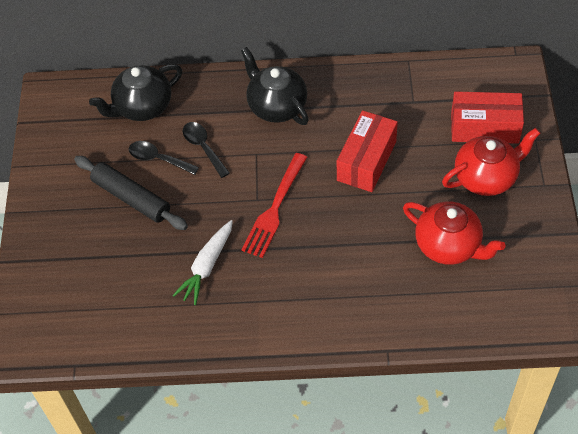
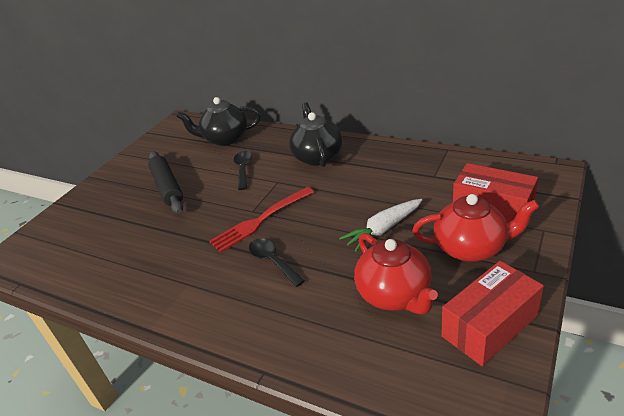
camera: 30 degrees right, 20 degrees down
(158, 159) = (207, 169): black spoon -> black spoon (272, 261)
(207, 266) = (175, 245): white carrot -> white carrot (383, 229)
(366, 161) = (362, 207): red box -> red box (489, 326)

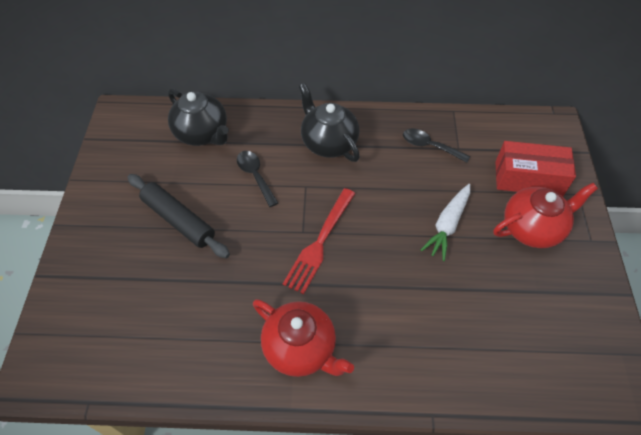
camera: 30 degrees left, 20 degrees up
(225, 139) = (202, 133): black teapot -> black teapot turned 105 degrees counterclockwise
(272, 261) = (365, 290): black spoon -> black spoon (429, 146)
(395, 295) = (497, 297): red teapot -> red teapot (301, 348)
(489, 326) = (585, 306): red box -> none

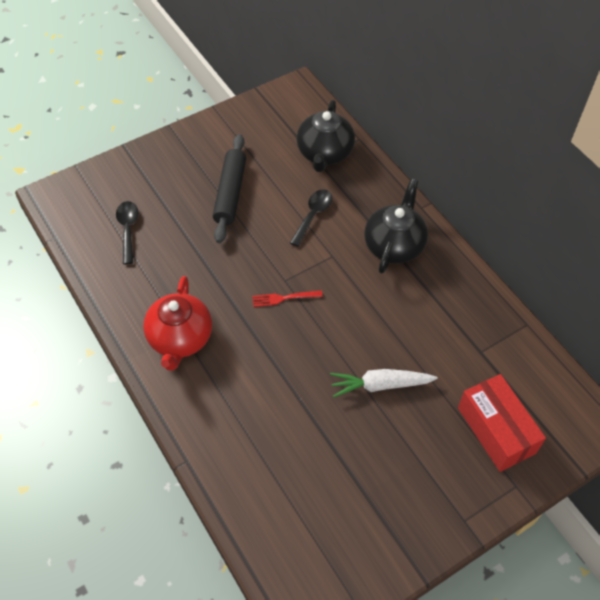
camera: 55 degrees right, 0 degrees up
(320, 242) = (284, 298): red fork -> red fork, size x0.55
(429, 146) = (461, 326): black spoon -> black spoon (128, 229)
(532, 228) = (436, 459): red teapot -> none

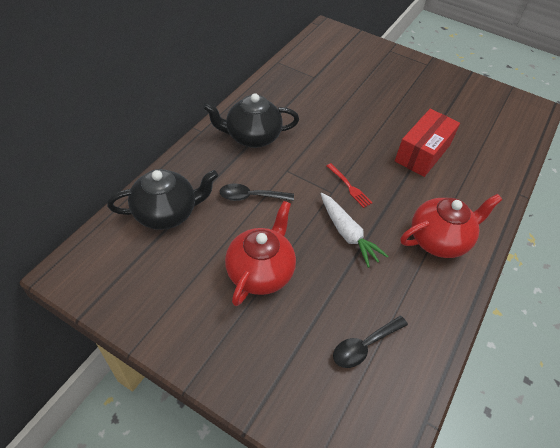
camera: 120 degrees left, 5 degrees down
(230, 193) = (260, 272): black rolling pin -> red teapot
(380, 385) = (377, 114): white carrot -> white carrot (347, 233)
(496, 430) = (364, 62): red box -> red box (422, 153)

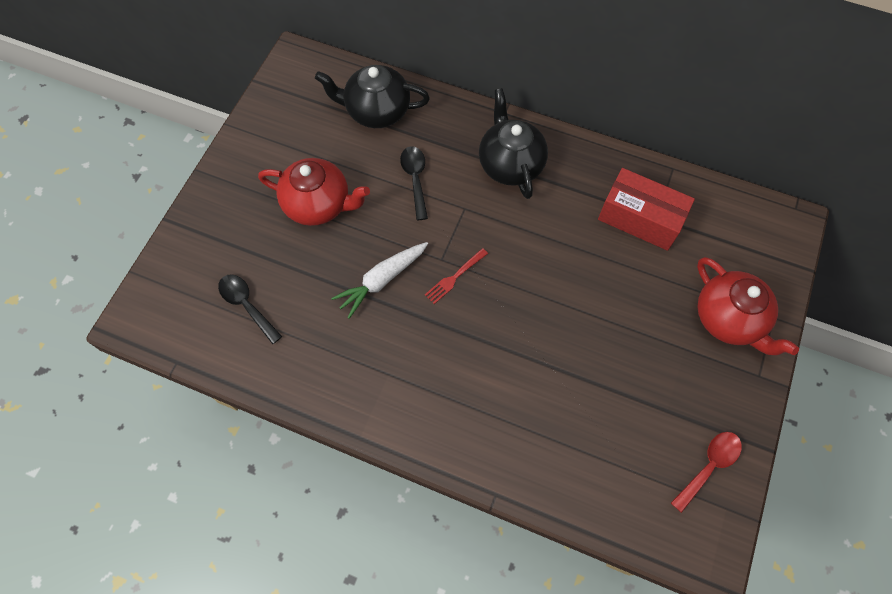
camera: 85 degrees right, 15 degrees up
(167, 213) = (376, 111): black teapot -> black teapot turned 120 degrees clockwise
(422, 153) = (541, 364): red box -> red box (640, 218)
(439, 240) = (392, 382): red teapot -> red teapot (729, 319)
(484, 96) = (709, 466): none -> red spoon

